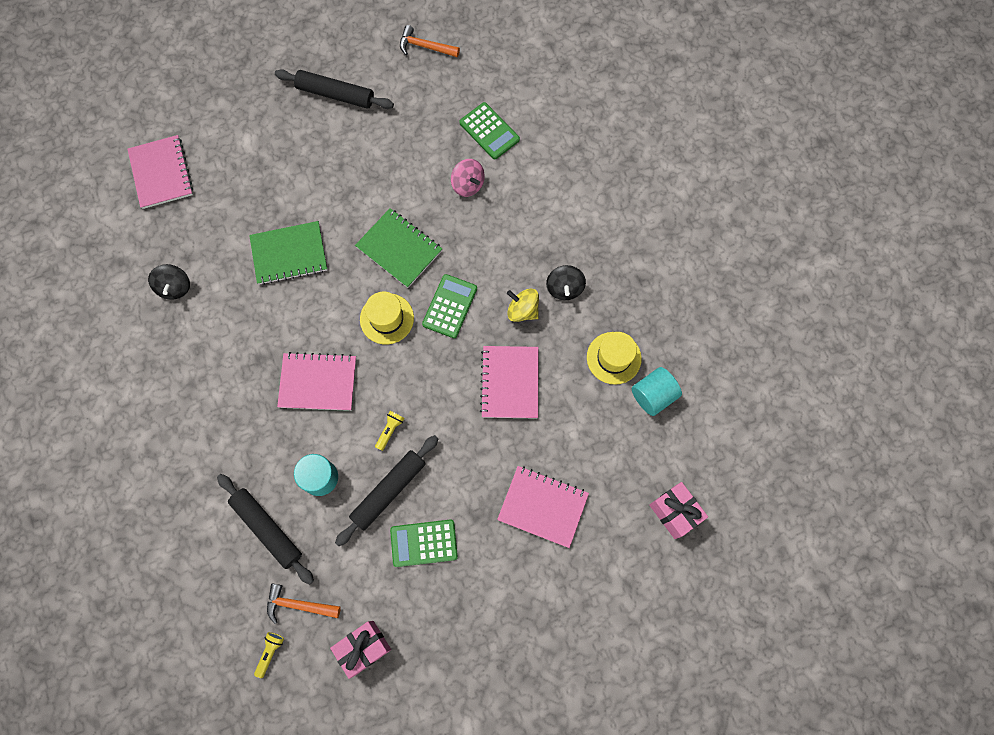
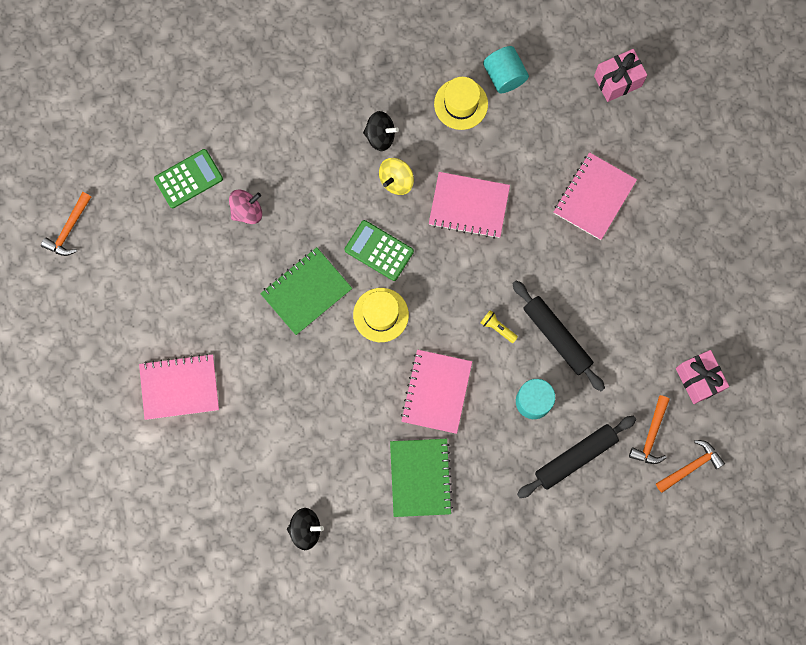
camera: 80 degrees left, 5 degrees up
(161, 173) = (166, 535): pink notebook -> pink notebook (179, 387)
(270, 653) = (691, 466): yellow flashlight -> orange hammer
(289, 254) = (290, 405): green notebook -> green notebook (420, 478)
(335, 94) = (108, 334): black rolling pin -> none
(424, 543) = (611, 311): green calculator -> none

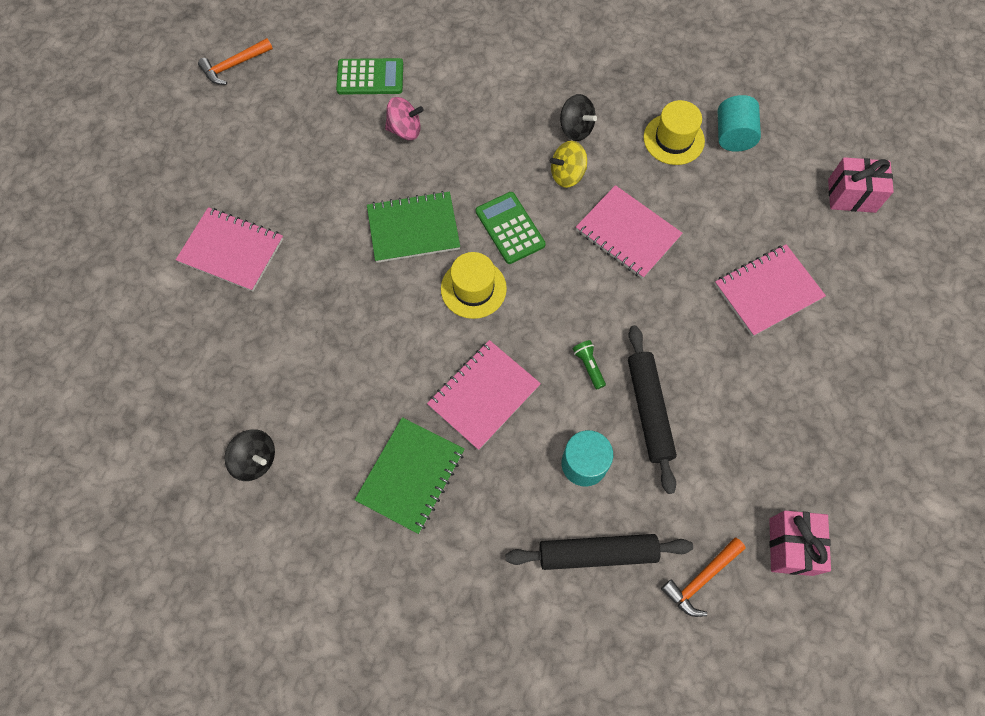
camera: 30 degrees right, 10 degrees down
(497, 328) = (588, 366): yellow flashlight -> green flashlight
(691, 466) = (731, 644): orange hammer -> none

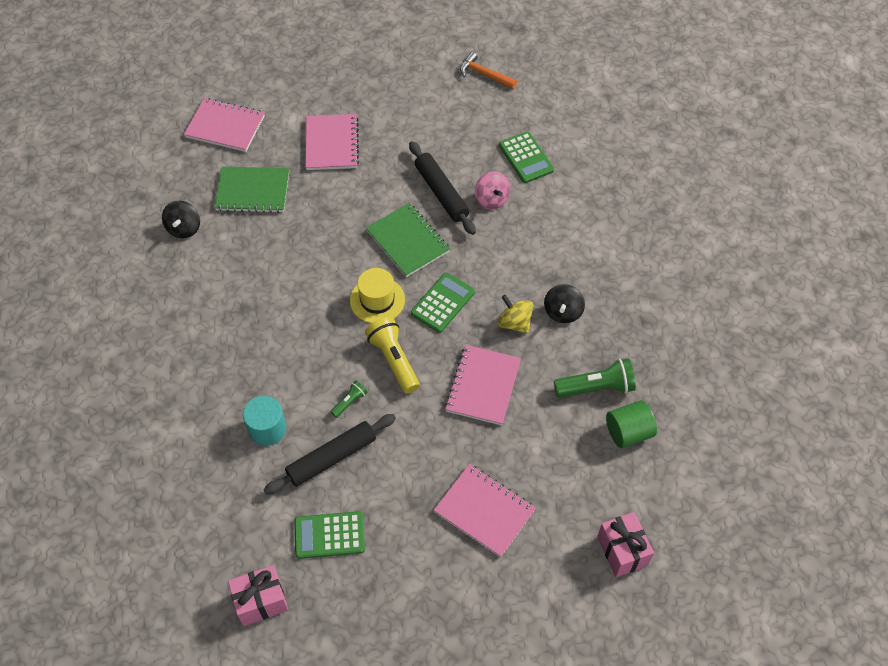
camera: 65 degrees right, 10 degrees down
(411, 475) = (211, 322): green notebook -> green notebook (253, 191)
(484, 395) = (292, 342): pink notebook -> pink notebook (225, 127)
(557, 303) = (394, 360): none -> yellow flashlight
(597, 553) = (200, 464): black rolling pin -> black rolling pin (441, 193)
(673, 139) = (596, 387): yellow hat -> green flashlight
(701, 579) = (208, 543): orange hammer -> none
(733, 136) = (628, 432): turquoise cylinder -> green cylinder
(739, 447) = (329, 535): none -> green calculator

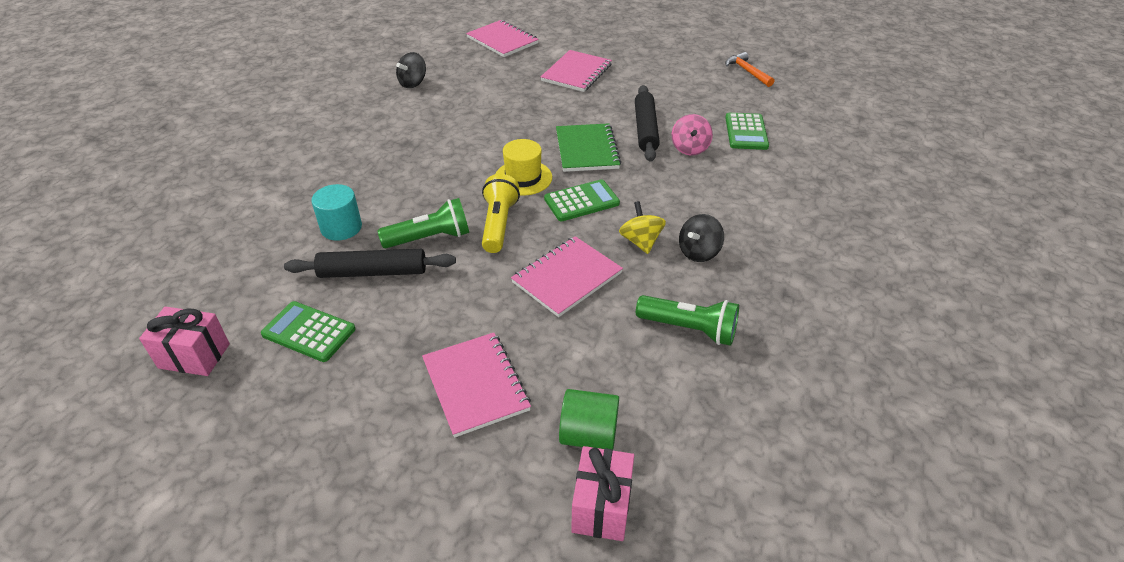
camera: 30 degrees right, 15 degrees down
(253, 191) = (486, 80): green notebook -> none
(349, 402) = (430, 238): green flashlight -> green flashlight, size x1.93
(628, 432) = (697, 386): green cylinder -> green cylinder (588, 435)

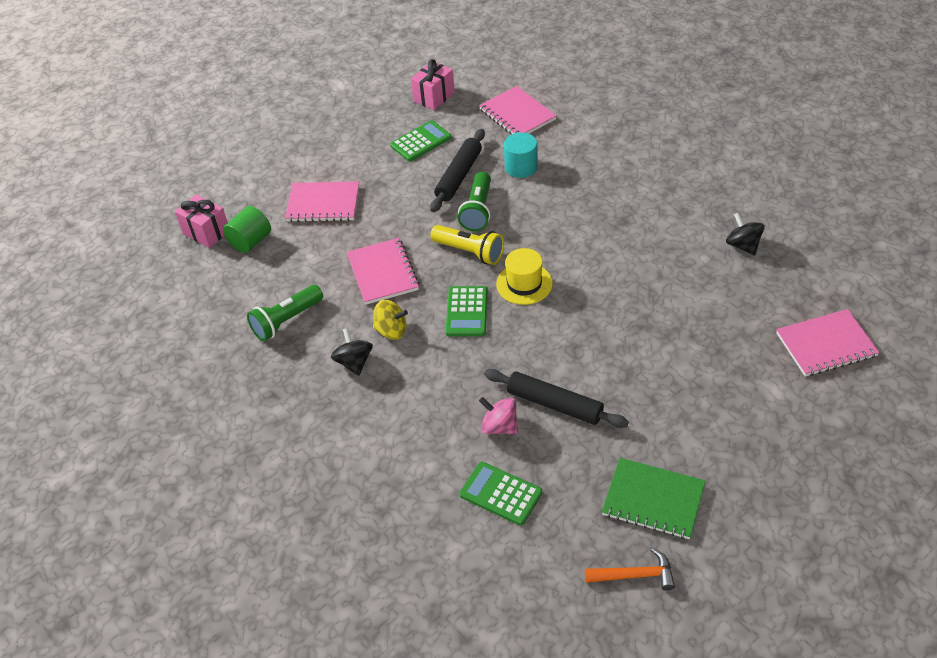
camera: 120 degrees right, 5 degrees up
(576, 73) = (708, 389): pink notebook -> pink notebook (517, 114)
(587, 149) = (543, 343): green notebook -> green notebook (653, 500)

